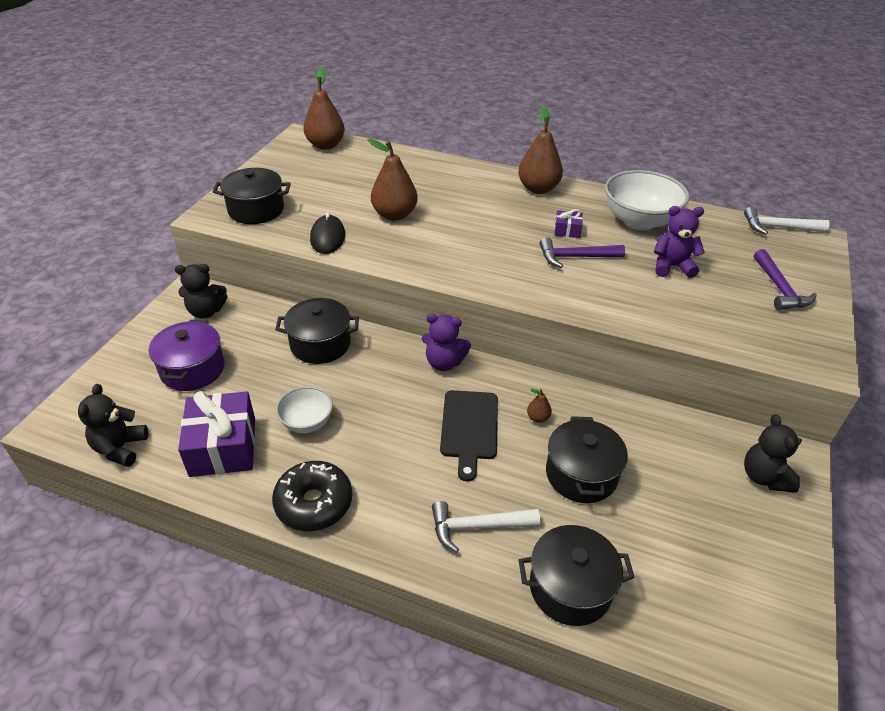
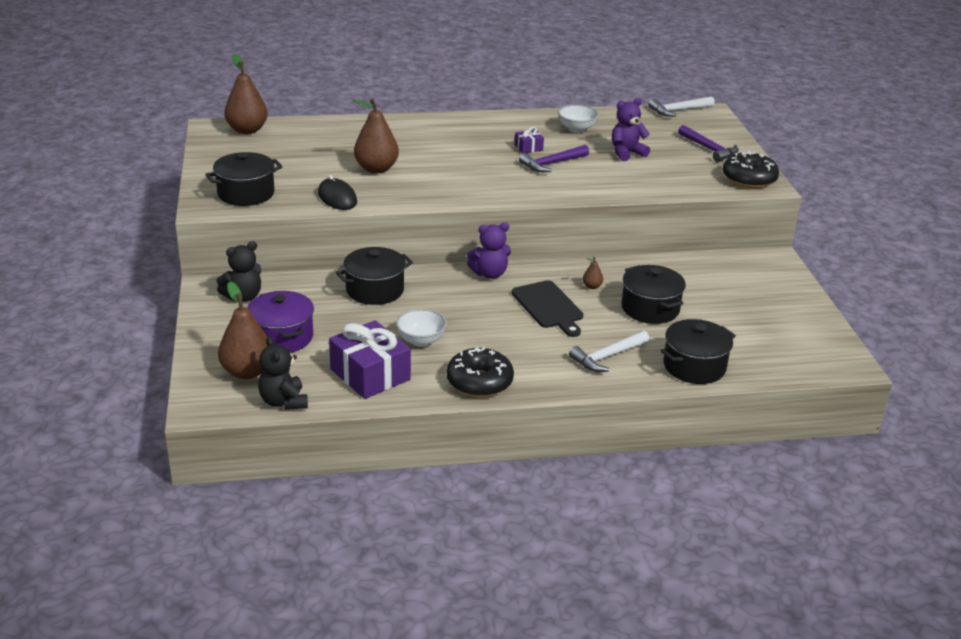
camera: 30 degrees left, 10 degrees down
(538, 189) = (476, 123): brown pear -> brown pear (247, 372)
(639, 221) = (576, 129): white bowl -> white bowl, size x0.57
(764, 477) = (765, 274): black teddy bear -> none
(802, 346) = (749, 179): none -> black donut

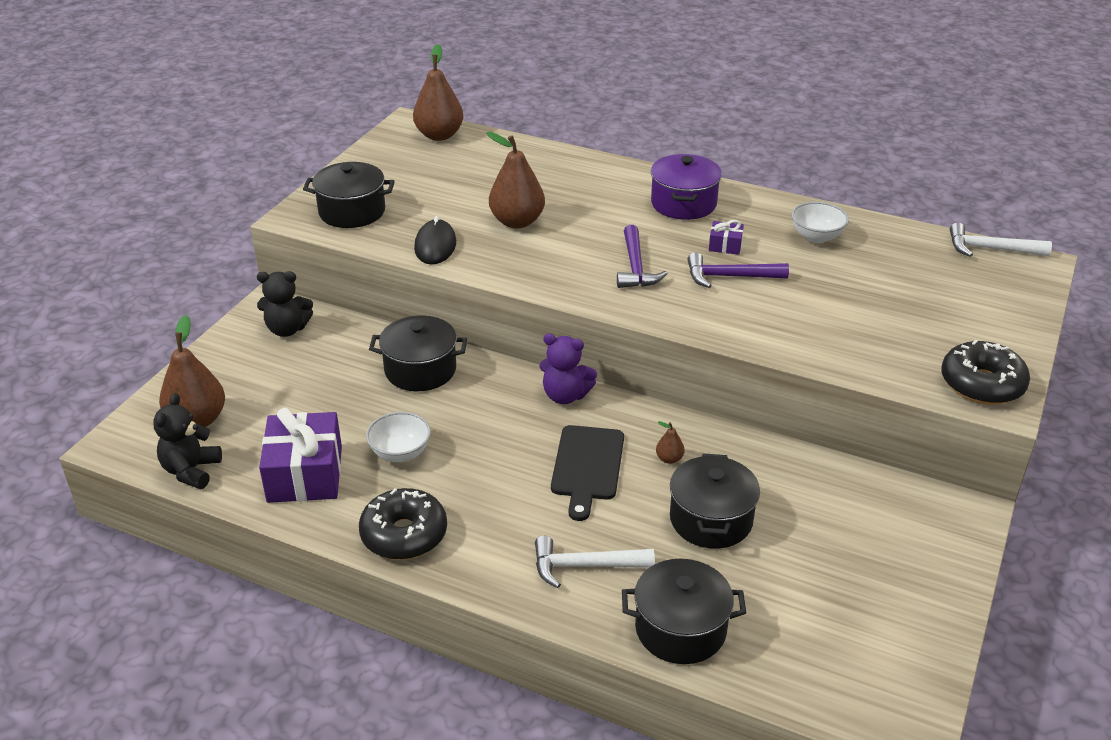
camera: 35 degrees right, 5 degrees up
(282, 337) = (271, 392): purple pot -> purple pot (683, 203)
(626, 153) = (846, 291): purple teddy bear -> none
(709, 149) = (972, 320): purple hammer -> purple hammer (635, 267)

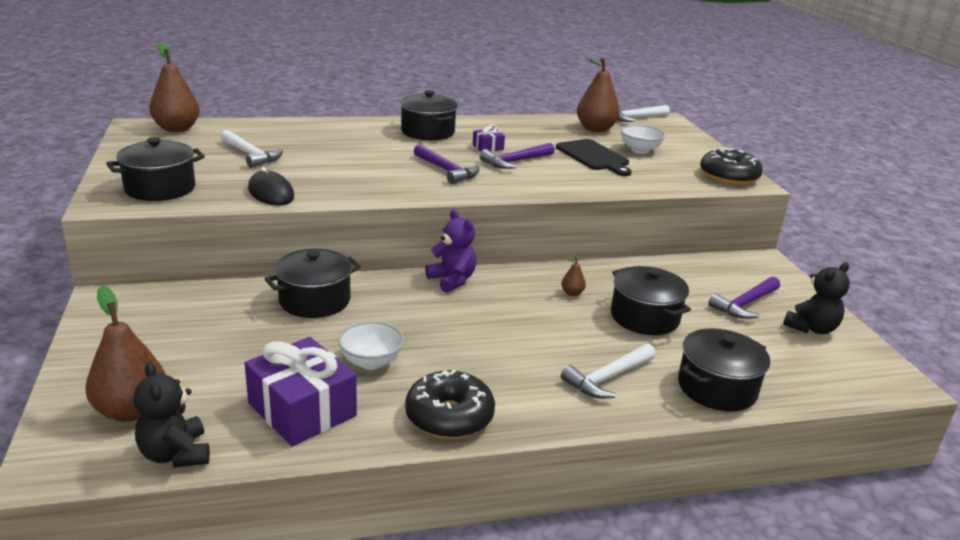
camera: 40 degrees left, 10 degrees down
(287, 329) = (147, 310): black teddy bear -> black teddy bear (811, 328)
(468, 190) = (251, 155): none -> white hammer
(517, 221) = (319, 165): brown pear -> brown pear (595, 129)
(565, 395) = (452, 280): purple teddy bear -> purple teddy bear turned 105 degrees counterclockwise
(587, 466) = (526, 317): black cutting board -> black cutting board (594, 156)
(683, 203) = (428, 132): purple pot -> black pot
(816, 237) = (536, 132): white bowl -> white bowl (640, 150)
(854, 555) = (745, 304): none -> purple hammer

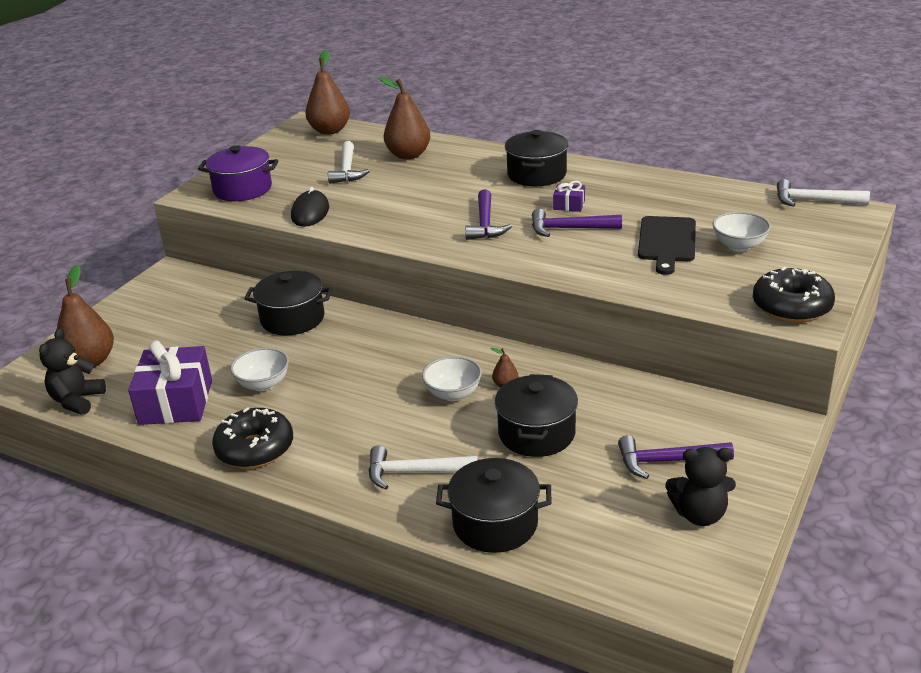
camera: 45 degrees right, 5 degrees up
(160, 188) = (242, 189): black pot -> purple pot
(452, 280) = (418, 336): purple teddy bear -> none
(545, 312) = (453, 394): none -> white bowl
(595, 129) = (732, 207): brown pear -> brown pear (408, 155)

